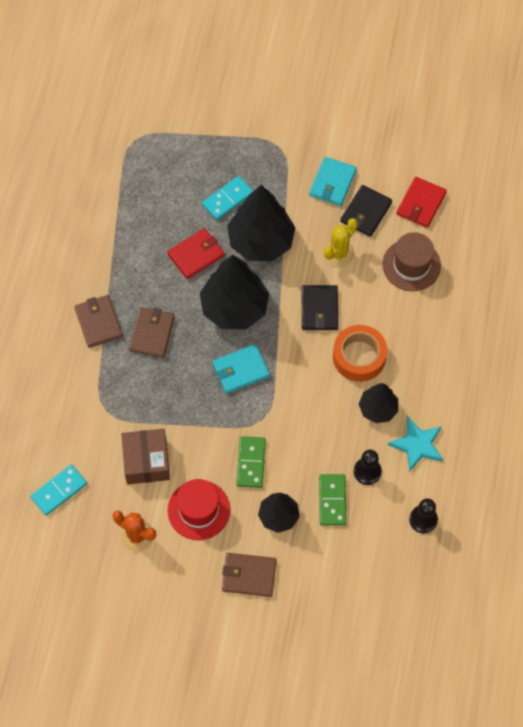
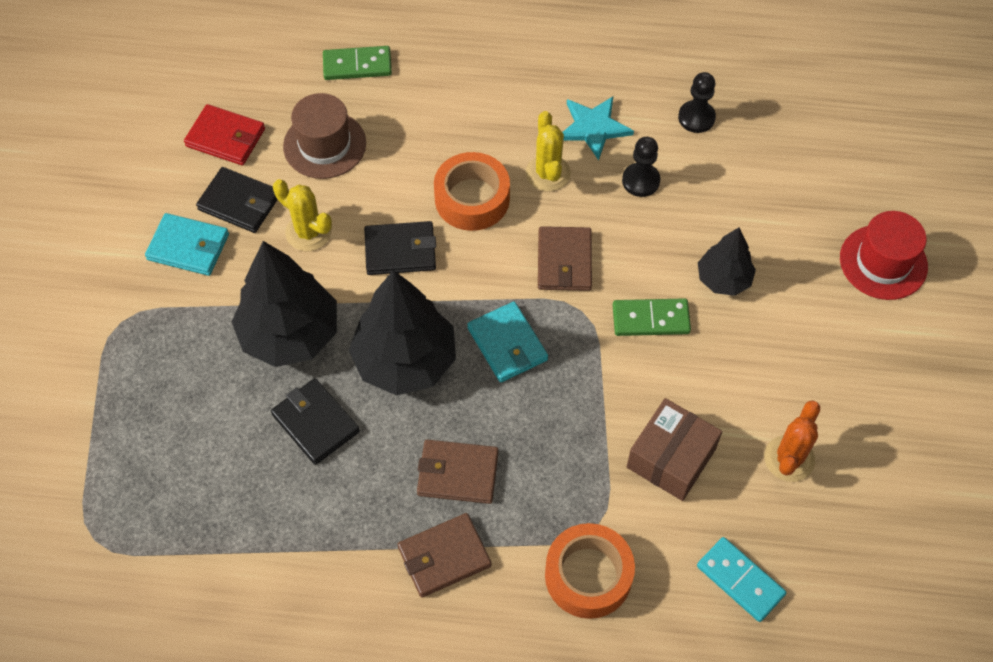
camera: 95 degrees left, 5 degrees down
(75, 402) = (588, 575): none -> orange tape
(146, 461) = (671, 458): brown box -> brown box turned 45 degrees counterclockwise
(196, 255) = (315, 423): red wallet -> black wallet
(199, 510) = (733, 380): red hat -> red hat (883, 262)
(227, 199) = (214, 387): turquoise domino -> none
(249, 575) = (815, 309): brown wallet -> brown wallet (564, 261)
(332, 500) = (689, 218): green domino -> green domino (357, 65)
(378, 409) = (548, 173): black tree -> yellow cactus

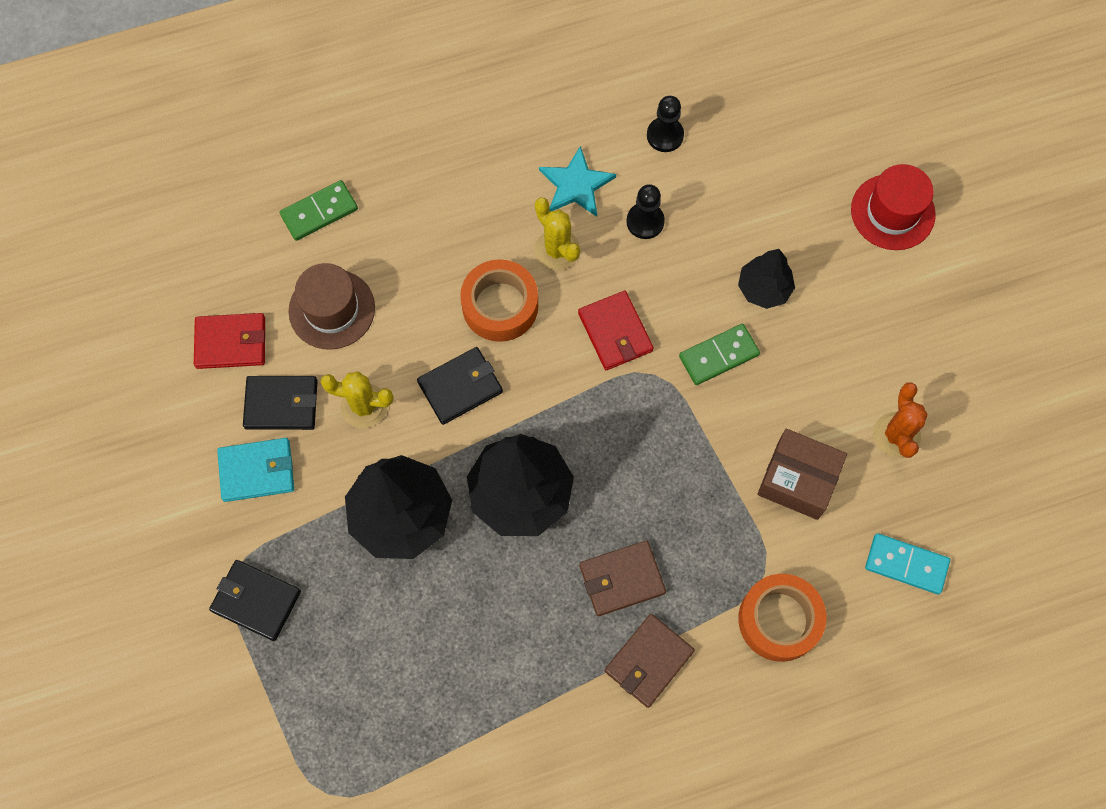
camera: 25 degrees left, 10 degrees up
(315, 423) = (470, 590): black wallet -> black wallet (256, 601)
(507, 344) = (604, 436): turquoise wallet -> none
(564, 261) = (615, 332): brown wallet -> red wallet
(671, 458) = (798, 480): brown box -> brown box turned 75 degrees counterclockwise

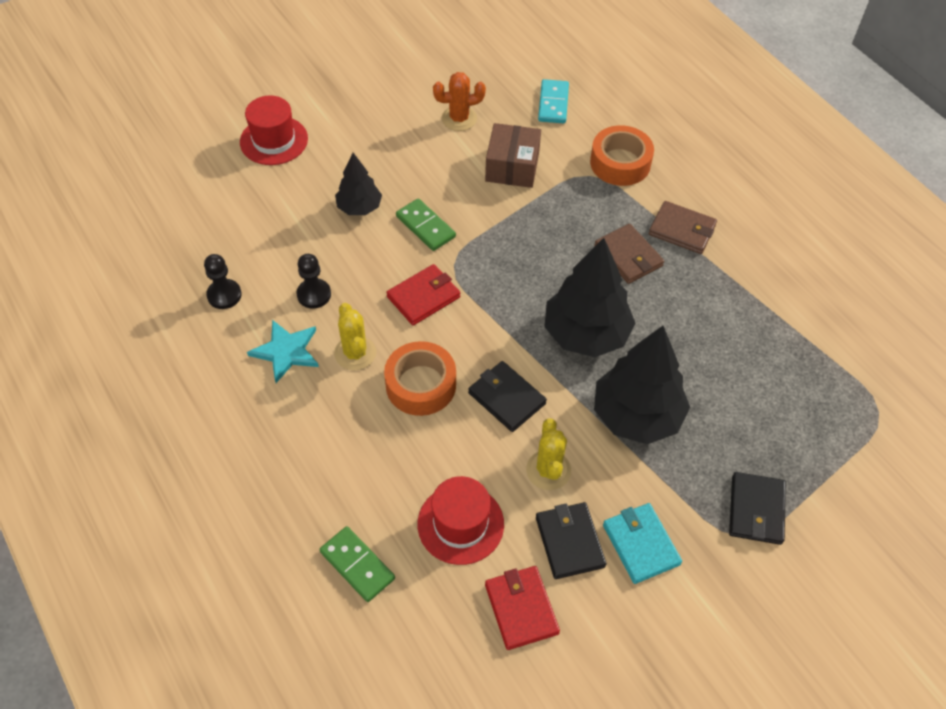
camera: 105 degrees left, 15 degrees down
(332, 309) = (460, 524): brown hat -> red hat
(557, 250) = (355, 353): yellow cactus -> yellow cactus turned 60 degrees counterclockwise

